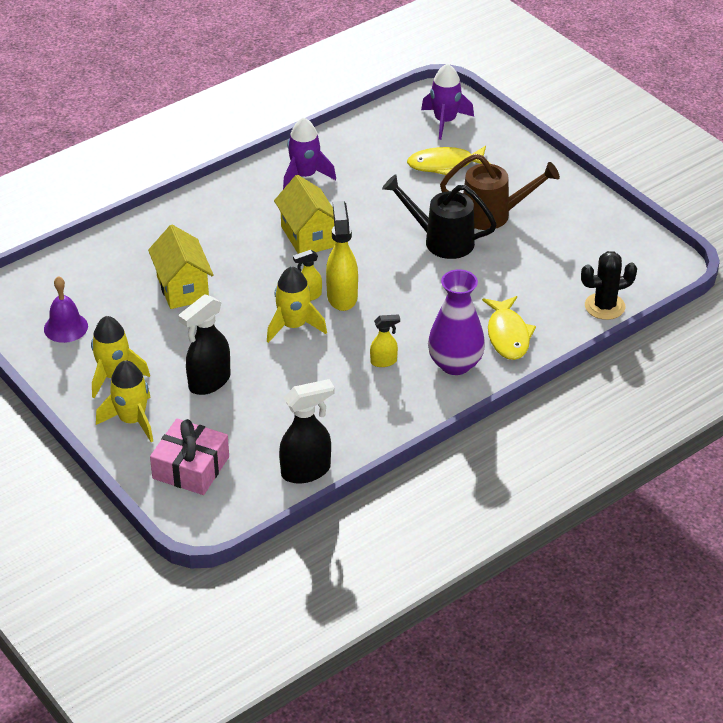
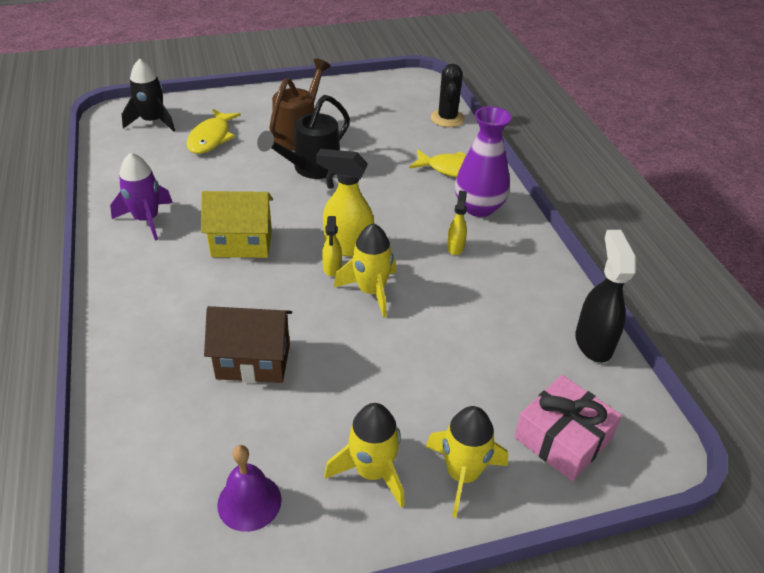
camera: 70 degrees left, 0 degrees up
(183, 288) = (253, 361): yellow house -> brown house
(209, 382) = (426, 382): black spray bottle -> none
(445, 121) = (153, 121): purple rocket -> black rocket

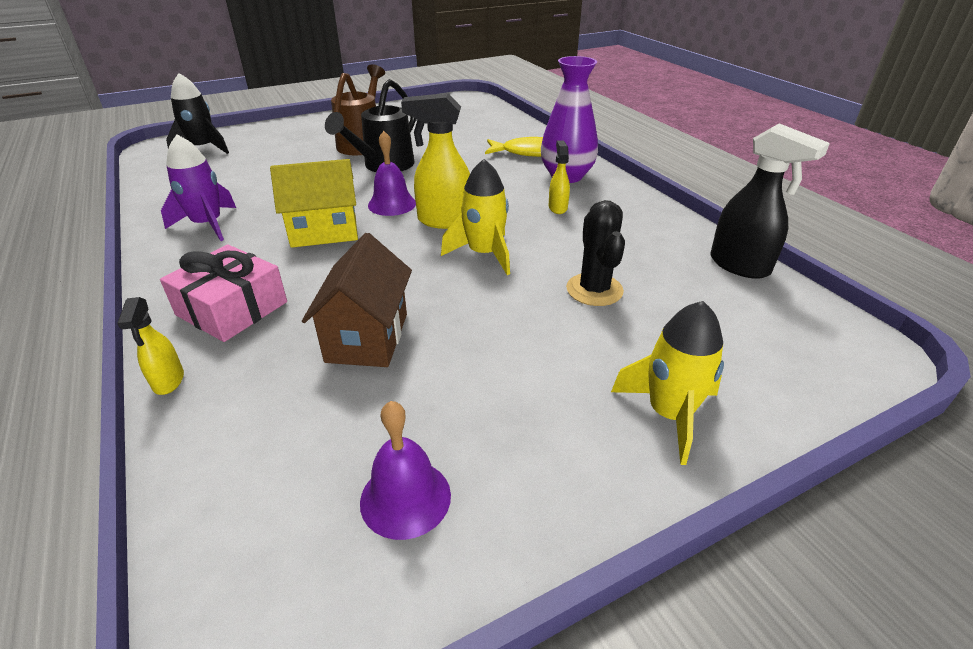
camera: 10 degrees left, 5 degrees down
(211, 138) = (270, 154): yellow fish -> none
(253, 361) = (367, 337): brown house -> brown house turned 75 degrees counterclockwise
(307, 219) = (392, 204): none -> purple bell
(332, 268) = (433, 240): yellow spray bottle -> yellow spray bottle (168, 381)
(372, 472) = (558, 431): yellow rocket -> none
(447, 118) = (506, 119): black cactus -> black cactus (594, 290)
(562, 438) = (762, 357): pink gift -> pink gift (232, 308)
(593, 342) = (740, 266): black spray bottle -> black spray bottle turned 150 degrees clockwise

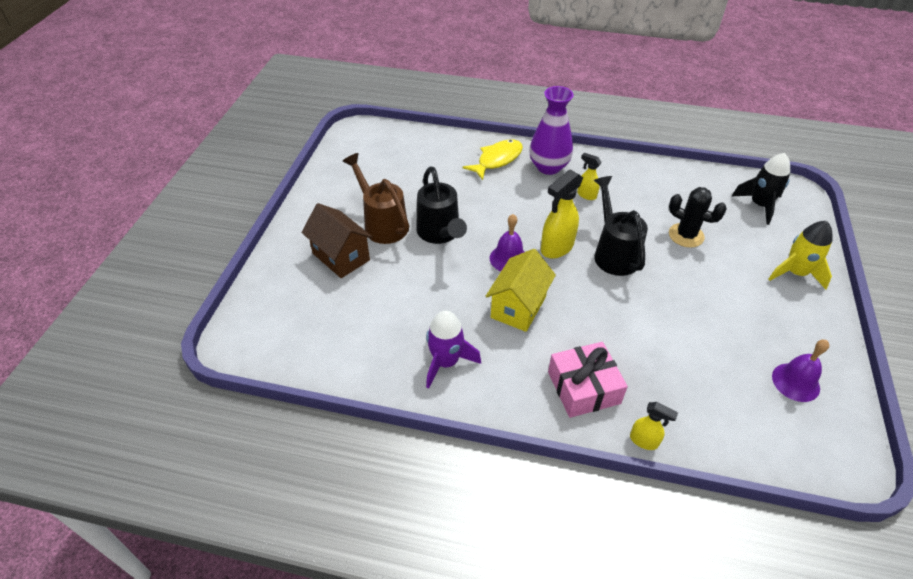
camera: 50 degrees left, 10 degrees up
(203, 148) = (277, 317): black rocket -> black rocket (759, 205)
(367, 337) = (663, 341): brown house -> brown house (341, 257)
(484, 254) = (613, 253): yellow rocket -> black watering can
(740, 266) = (705, 176): black spray bottle -> none

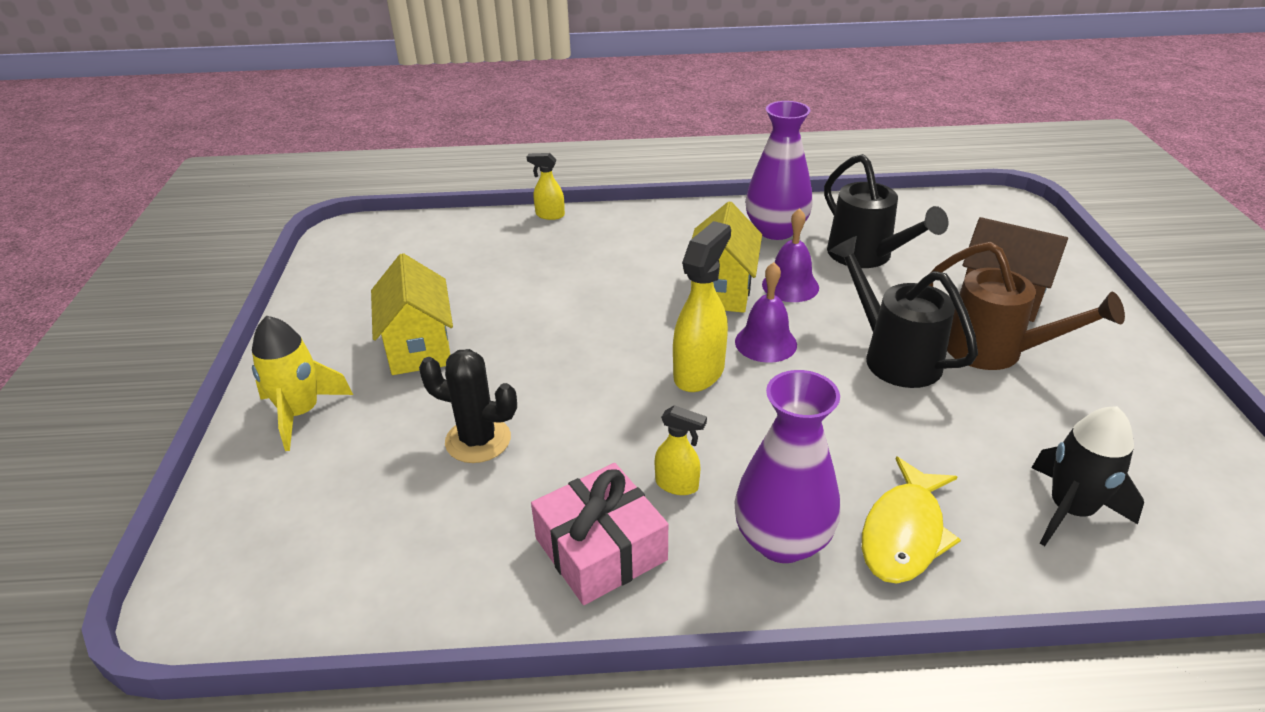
camera: 165 degrees right, 10 degrees down
(446, 362) = (776, 230): purple rocket -> purple vase
(583, 387) = (617, 238): pink gift -> pink gift (601, 549)
(613, 253) = (604, 383): black watering can -> black watering can (866, 256)
(735, 306) = (419, 347): none -> yellow house
(759, 205) = (305, 544): black rocket -> black rocket (1070, 510)
(795, 382) = (369, 283): purple bell -> purple bell (790, 286)

